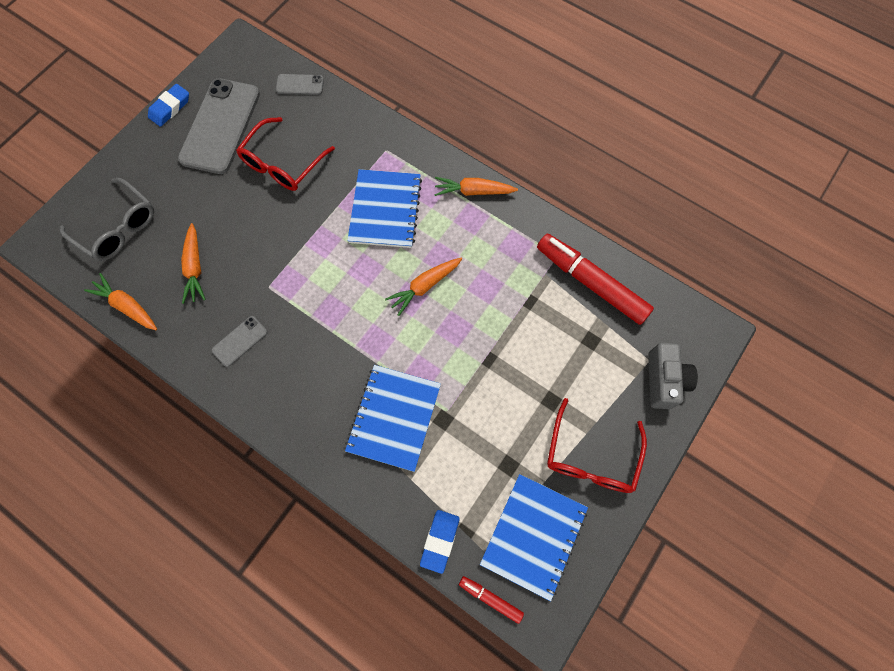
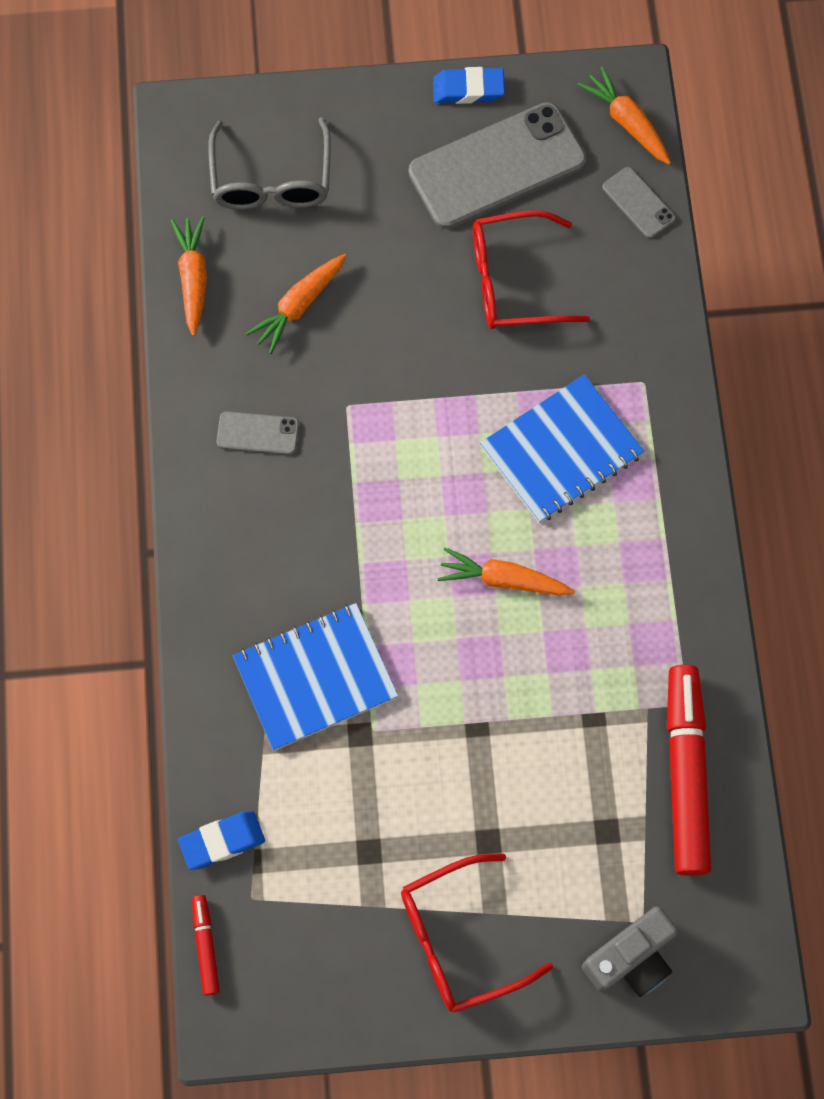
camera: 50 degrees right, 0 degrees up
(473, 191) = (682, 533): orange carrot -> orange carrot (626, 122)
(533, 535) = (312, 941): blue notebook -> none

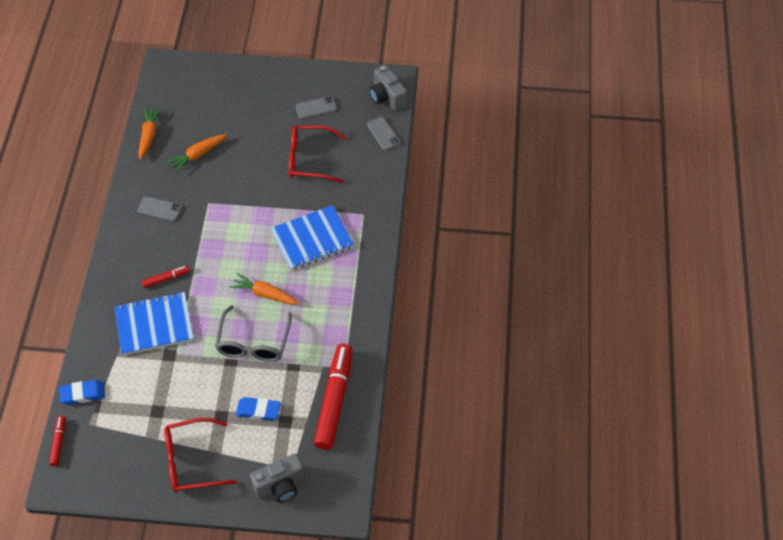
camera: 10 degrees right, 15 degrees down
(271, 179) = (201, 98): grey glasses -> grey glasses (253, 343)
(310, 579) = (166, 279): none -> red marker
(468, 89) = (311, 72): blue eraser -> blue eraser (258, 410)
(497, 166) = (316, 107): grey phone -> grey phone, size x0.45
(626, 122) = (387, 97): orange carrot -> grey camera

